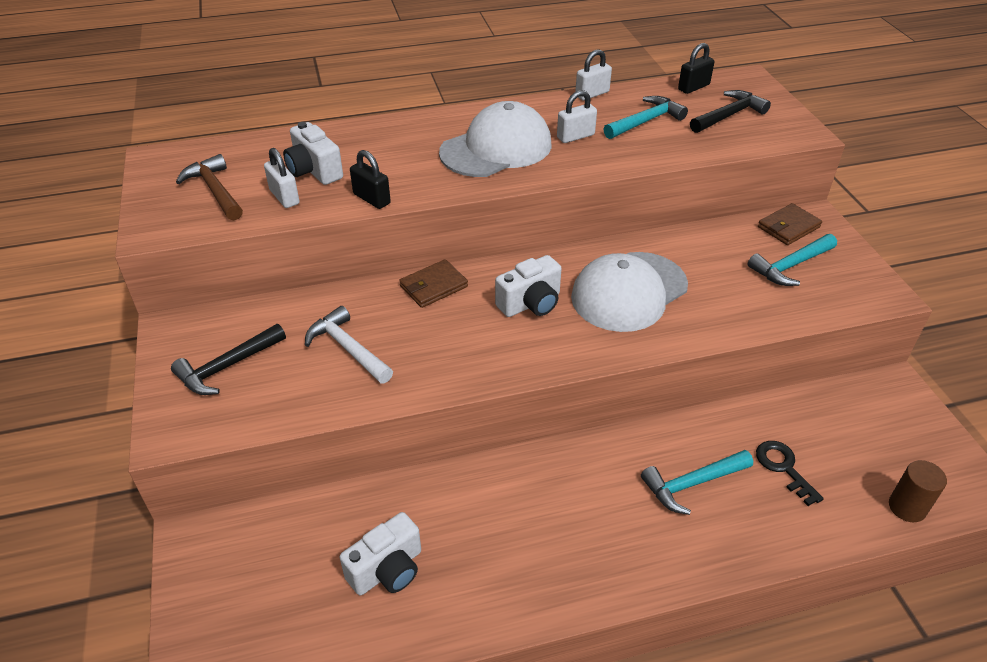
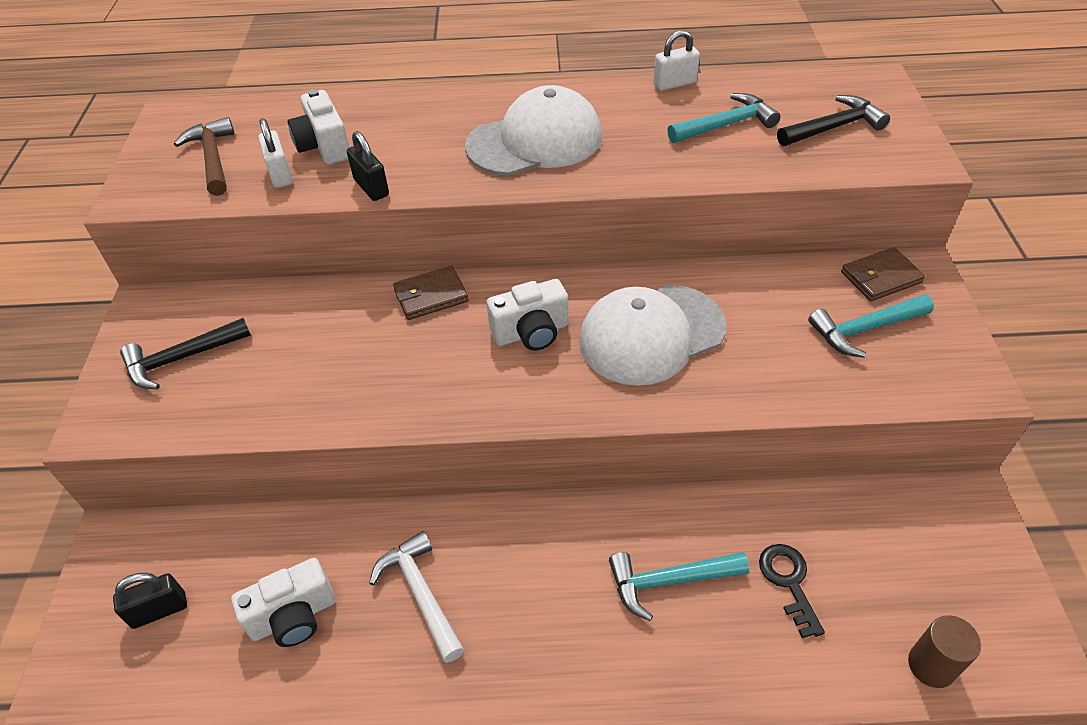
camera: 15 degrees right, 5 degrees up
(348, 348) = (312, 357): white hammer -> white hammer (421, 594)
(575, 136) = (633, 136): white padlock -> none
(693, 87) = (803, 86): black padlock -> black padlock (159, 610)

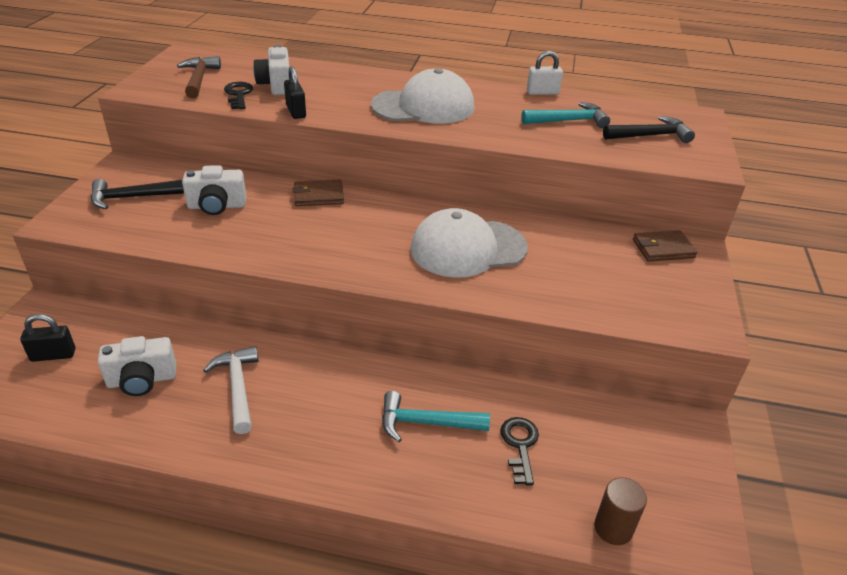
camera: 10 degrees right, 10 degrees down
(280, 174) = (238, 94): white padlock -> black key
(531, 332) = (379, 230): white camera -> white camera (217, 206)
(865, 329) = (635, 277): turquoise hammer -> none

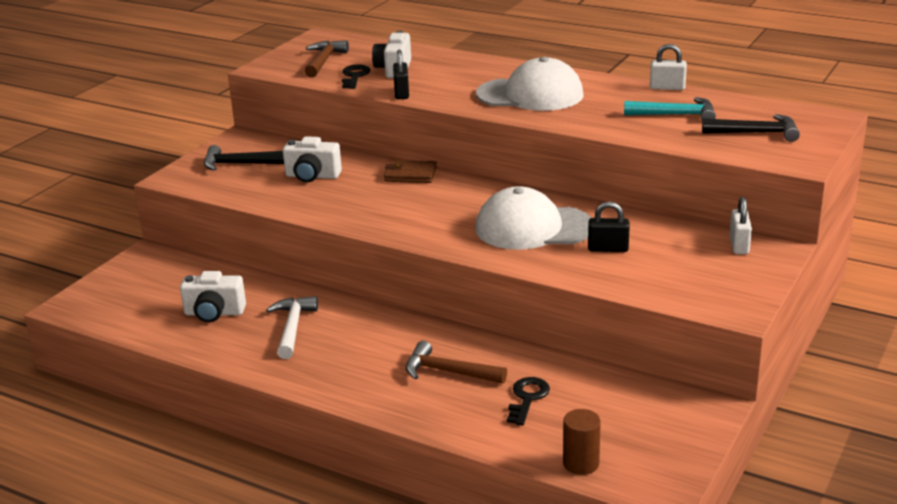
camera: 20 degrees right, 10 degrees down
(53, 355) = (147, 288): black padlock -> black padlock (608, 249)
(426, 423) = (448, 372): turquoise hammer -> brown hammer
(663, 249) = (739, 245): brown wallet -> white padlock

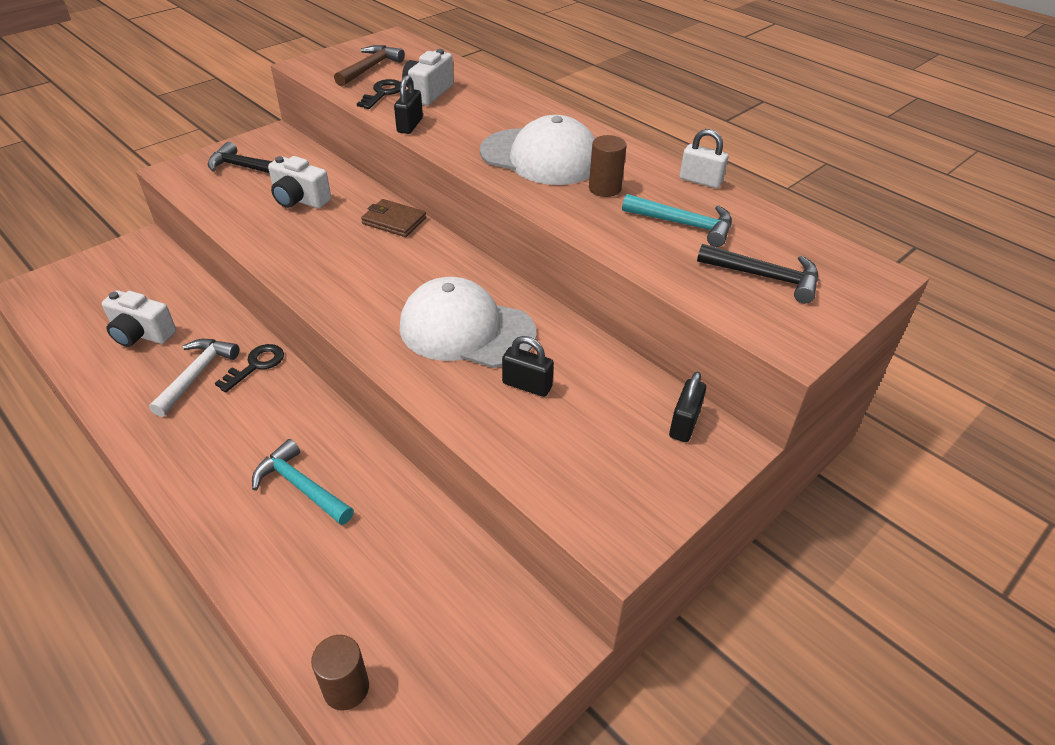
camera: 15 degrees right, 15 degrees up
(448, 372) = (301, 486): brown hammer -> turquoise hammer
(527, 398) = (356, 555): black key -> black key (256, 365)
(598, 105) = (604, 188): none -> brown cylinder
(739, 245) = (684, 424): white padlock -> black padlock

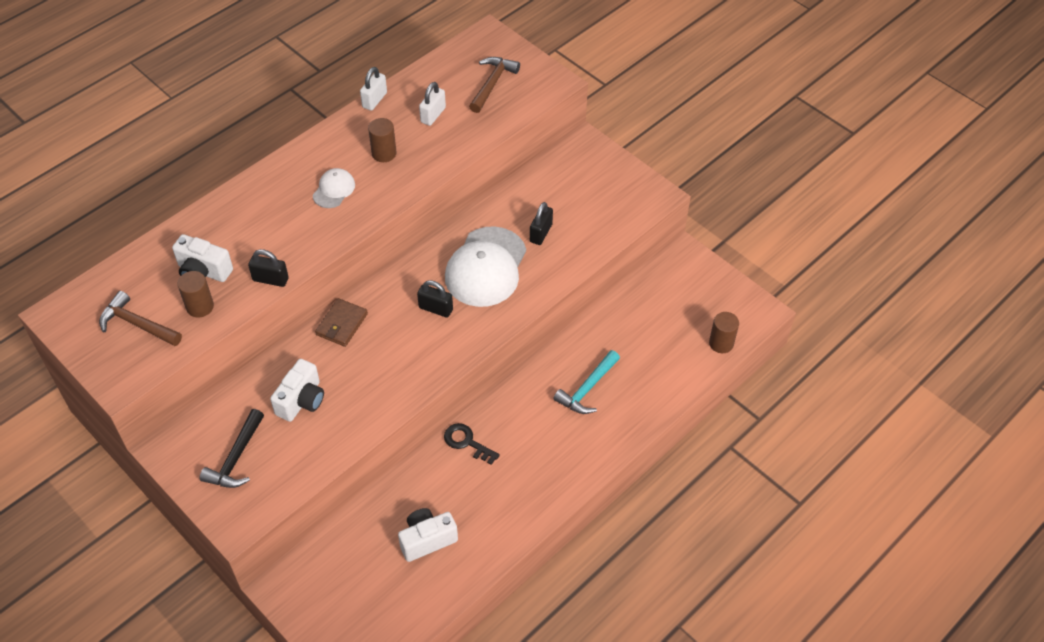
camera: 90 degrees left, 10 degrees up
(141, 334) = (427, 540): white camera -> white camera turned 135 degrees counterclockwise
(197, 375) = (478, 482): white hammer -> none
(383, 93) = (200, 306): black key -> brown cylinder
(540, 157) = (334, 190): white cap -> white cap, size x0.48
(683, 224) = (433, 115): turquoise hammer -> white padlock
(684, 424) = (570, 160): black padlock -> black padlock (435, 309)
(765, 277) = (492, 84): black hammer -> brown hammer

